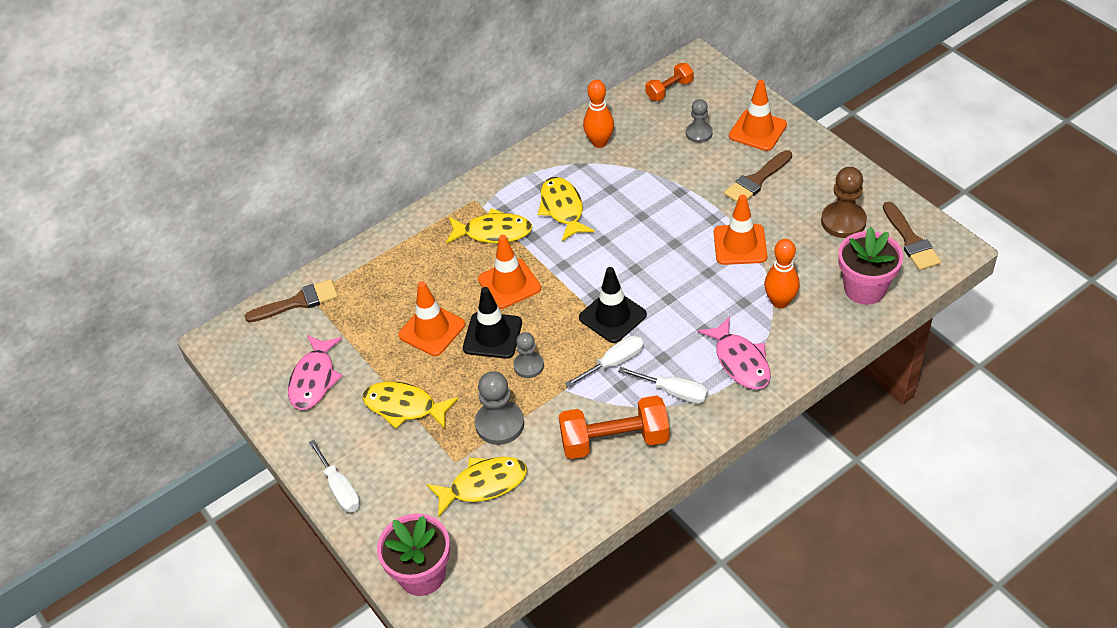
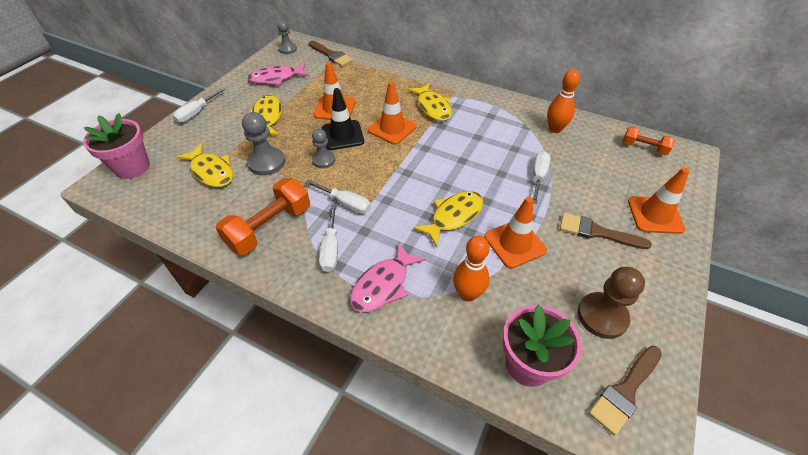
camera: 60 degrees right, 0 degrees up
(562, 209) = (477, 131): yellow fish -> yellow fish (453, 217)
(612, 316) = (391, 188): black traffic cone -> none
(614, 440) = (270, 227): orange dumbbell -> orange dumbbell turned 75 degrees clockwise
(663, 189) = (538, 177): none -> white screwdriver
(699, 133) = (615, 179): grey pawn -> grey pawn (288, 49)

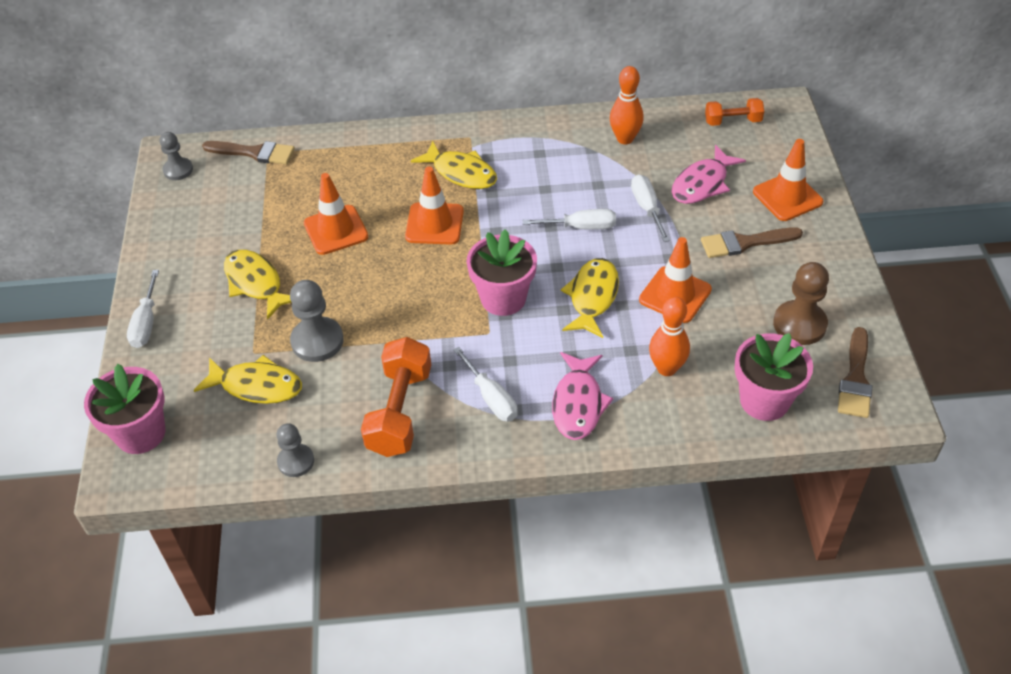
camera: 30 degrees left, 0 degrees up
(276, 78) = (209, 222): pink fish -> pink fish (702, 184)
(323, 160) = (386, 304): grey pawn -> grey pawn (296, 461)
(342, 135) = (380, 261): black traffic cone -> none
(345, 203) = (462, 341): white screwdriver -> white screwdriver (581, 227)
(394, 190) = (503, 298): none -> pink flower pot

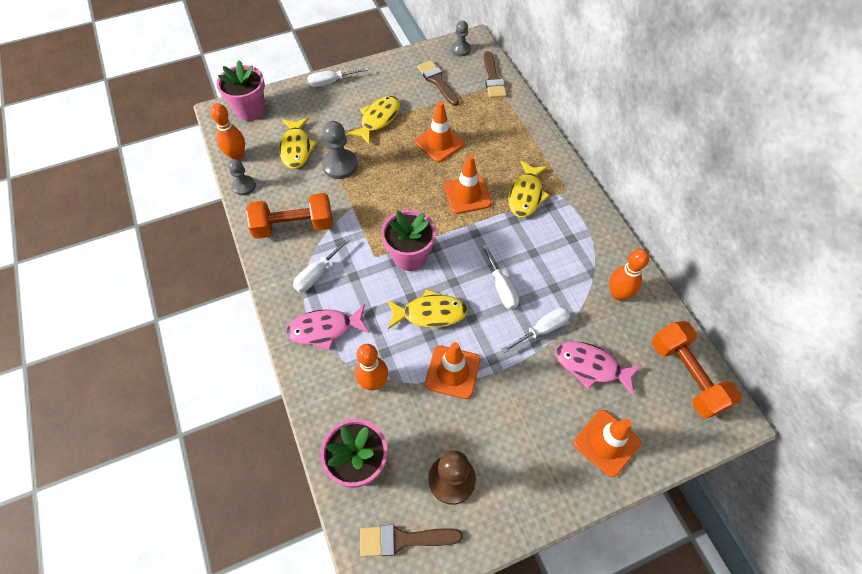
camera: 70 degrees right, 10 degrees up
(230, 463) = (237, 156): none -> orange bowling pin
(732, 121) = (686, 376): orange dumbbell -> orange dumbbell, size x1.72
(745, 243) = (532, 416): brown brush -> brown brush (437, 81)

